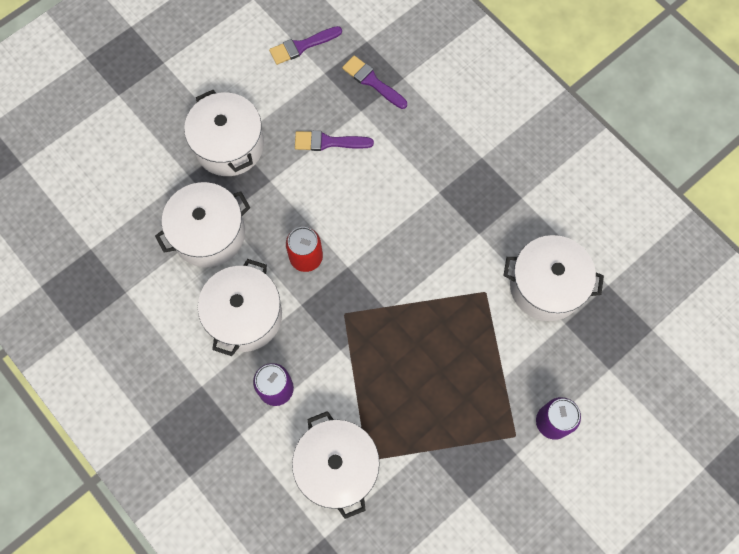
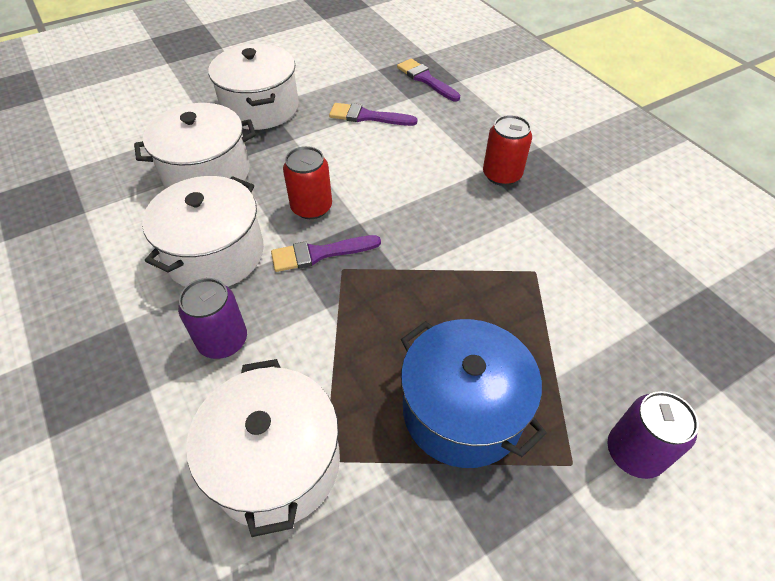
camera: 10 degrees right, 20 degrees down
(302, 46) = (360, 50): purple brush -> purple brush (319, 254)
(446, 412) = (462, 410): none -> blue pot
(453, 196) = (501, 175): none -> red can
(546, 286) = (619, 276): white pot -> none

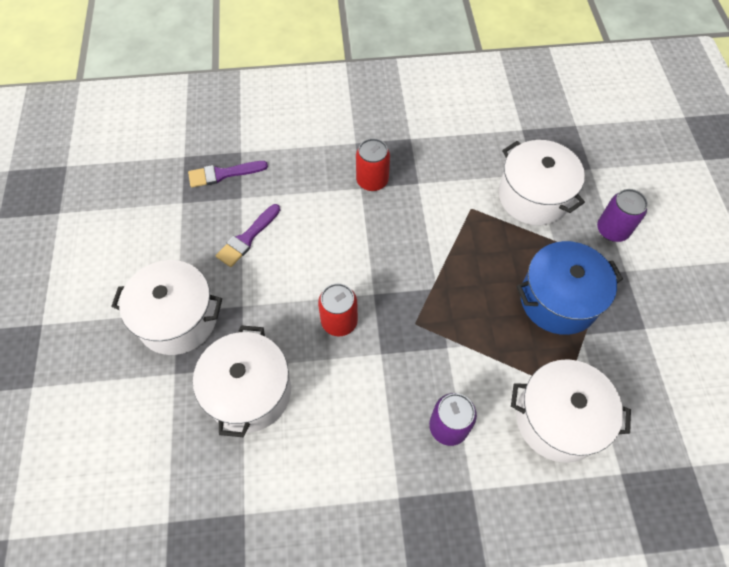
camera: 65 degrees left, 10 degrees up
(215, 254) = (356, 410): white pot -> white pot (533, 196)
(319, 254) = (393, 333): purple brush -> none

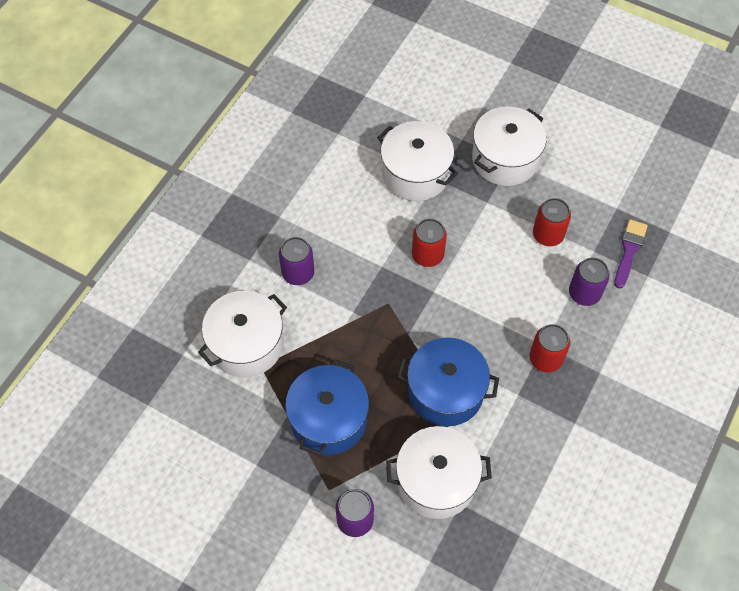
camera: 125 degrees right, 0 degrees up
(247, 238) = (548, 235): purple brush -> red can
(290, 184) = (584, 293): none -> purple can
(458, 231) = (445, 391): none -> blue pot

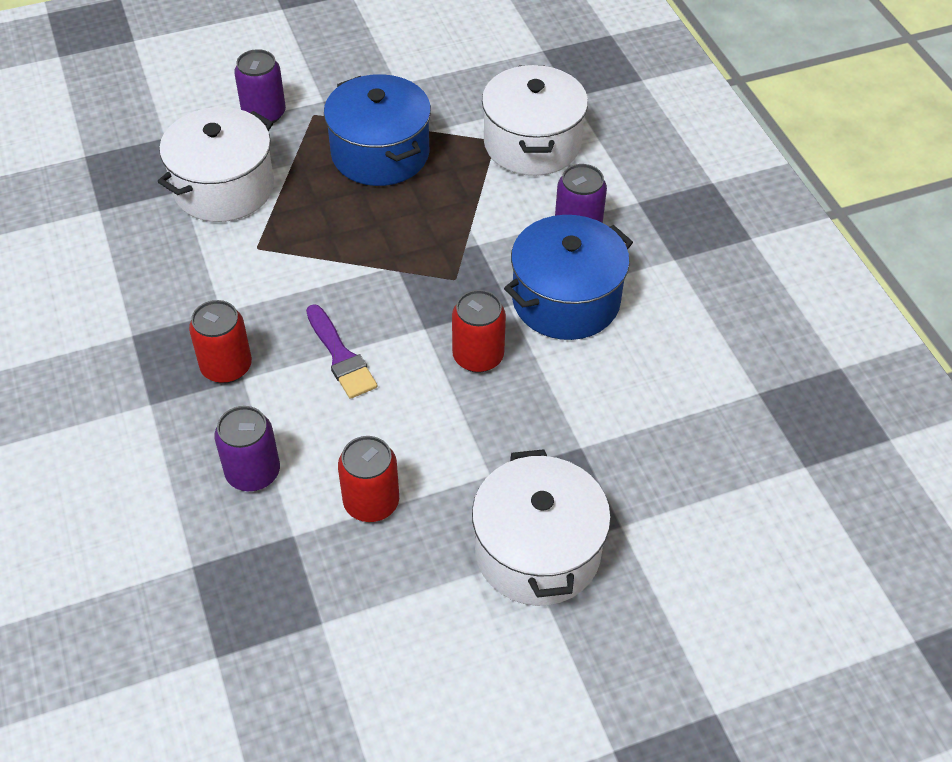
camera: 130 degrees right, 10 degrees down
(415, 173) = (612, 430): white pot -> none
(445, 391) = (299, 255): blue pot -> blue pot (566, 300)
(629, 250) = (248, 578): purple brush -> purple brush (341, 356)

